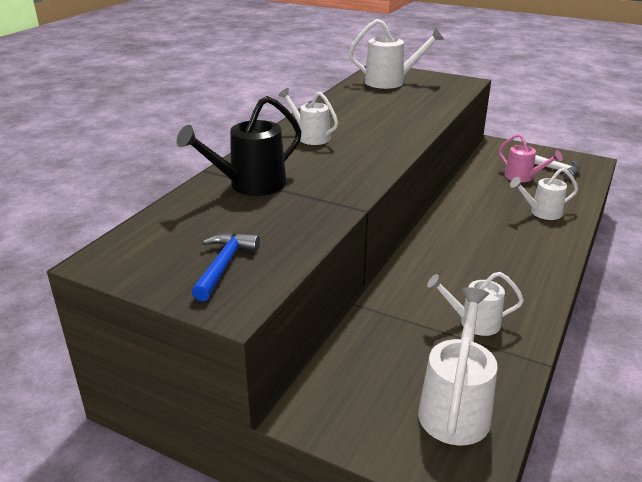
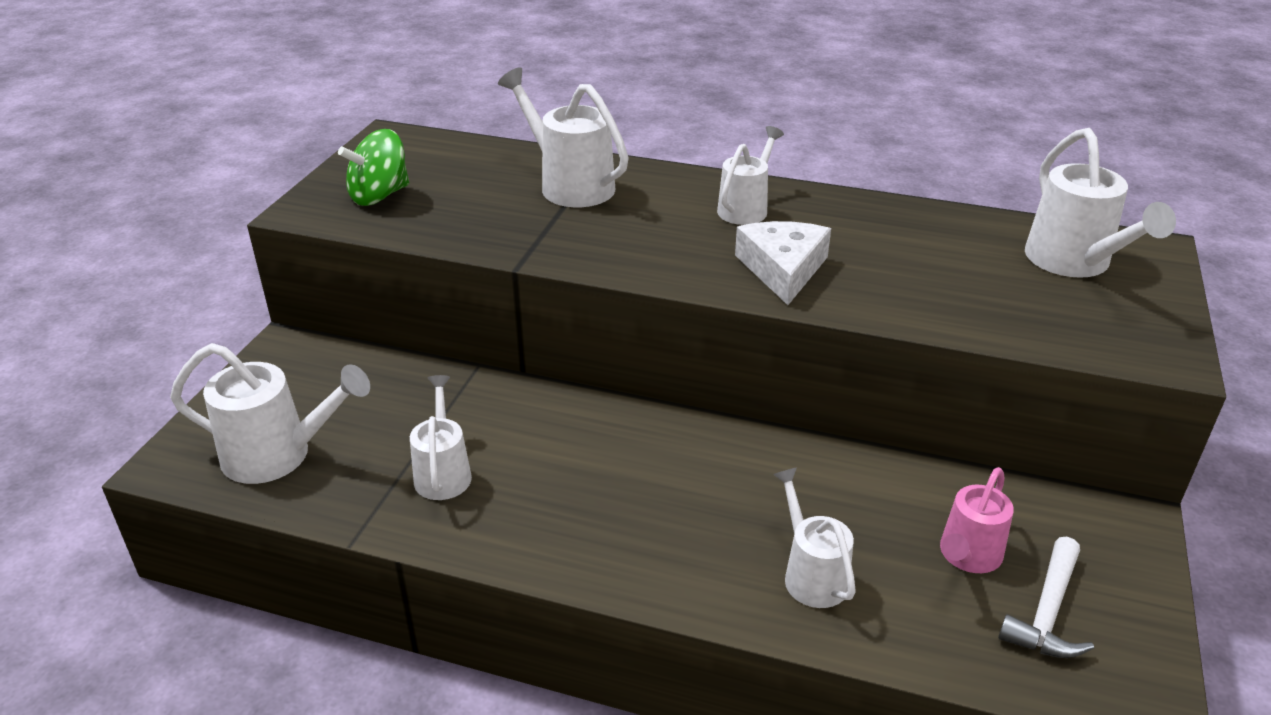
camera: 80 degrees right, 5 degrees up
(224, 265) = (379, 195): blue hammer -> green spinning top
(249, 185) = (569, 184): black watering can -> white watering can
(383, 136) = (782, 269): none -> white cheese

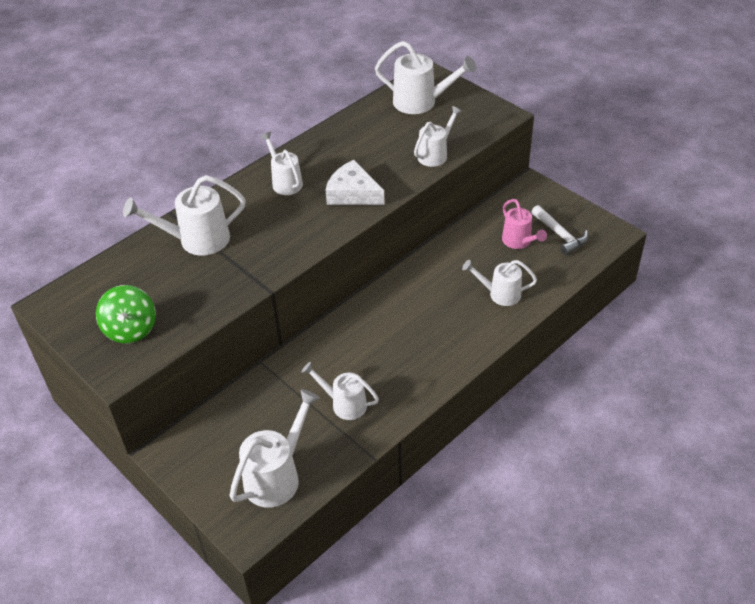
camera: 60 degrees left, 10 degrees up
(965, 317) = (435, 154): none -> white watering can

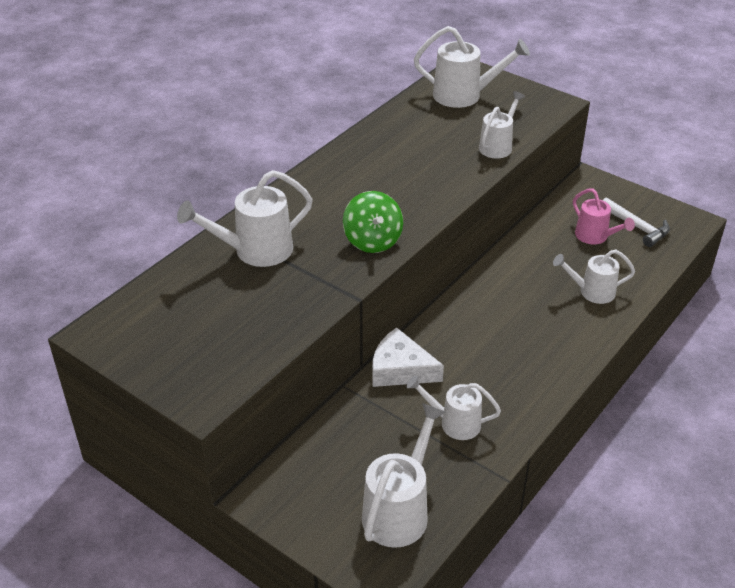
camera: 10 degrees left, 5 degrees down
(131, 329) = (204, 352): green spinning top -> green spinning top (373, 240)
(285, 182) = (338, 183): white watering can -> none
(353, 193) = (419, 190): white cheese -> white cheese (400, 369)

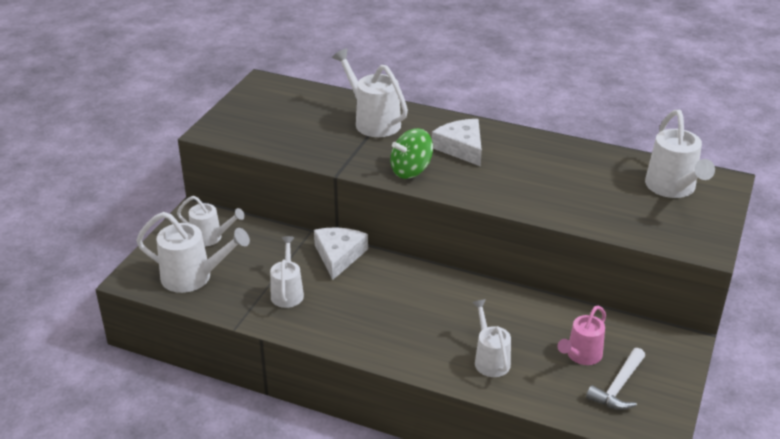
camera: 75 degrees right, 5 degrees down
(343, 198) = (461, 148): none -> white cheese
(498, 146) = (596, 218): white watering can -> white watering can (211, 238)

